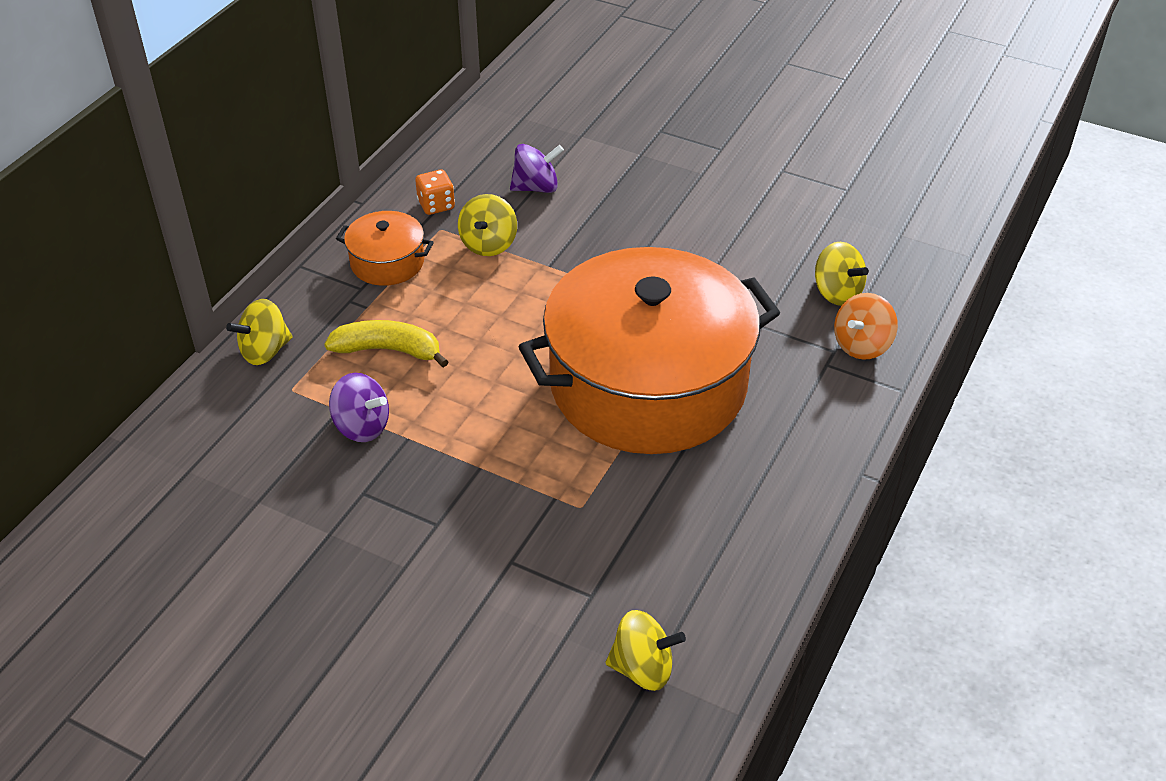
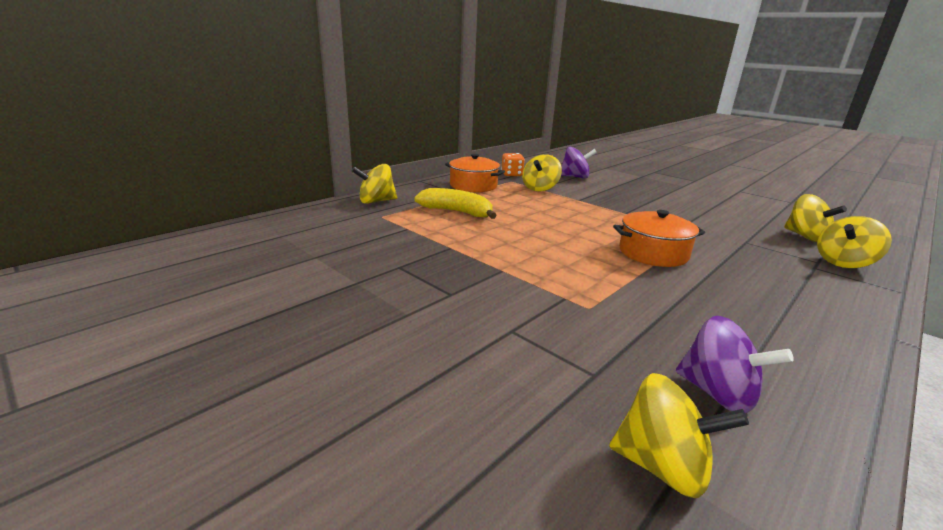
camera: 15 degrees right, 20 degrees down
(362, 426) = (419, 237): purple spinning top -> purple spinning top (718, 393)
(648, 384) = (653, 253): orange pot -> orange pot, size x0.41
(862, 345) = (843, 262): orange spinning top -> yellow spinning top

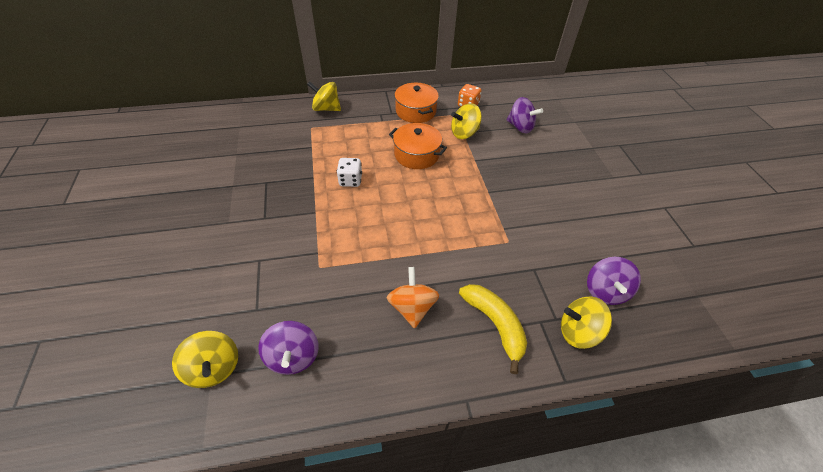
camera: 35 degrees right, 25 degrees up
(457, 212) = (362, 141): yellow banana -> yellow banana (495, 324)
(496, 238) = (350, 180): none -> white dice
(653, 253) = (434, 244): orange pot -> orange pot (416, 155)
(726, 299) = (412, 307): none -> orange spinning top
(805, 237) = (605, 291): yellow spinning top -> purple spinning top

